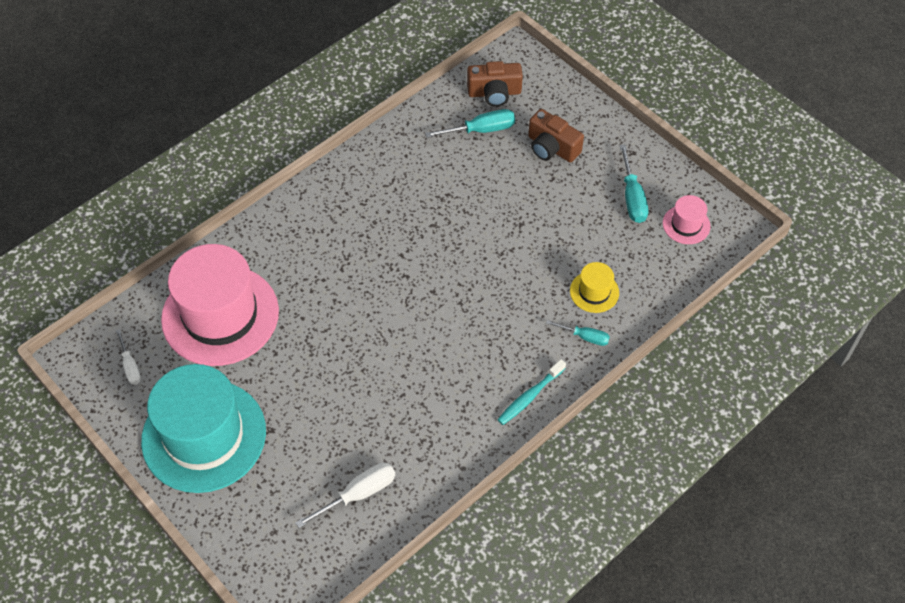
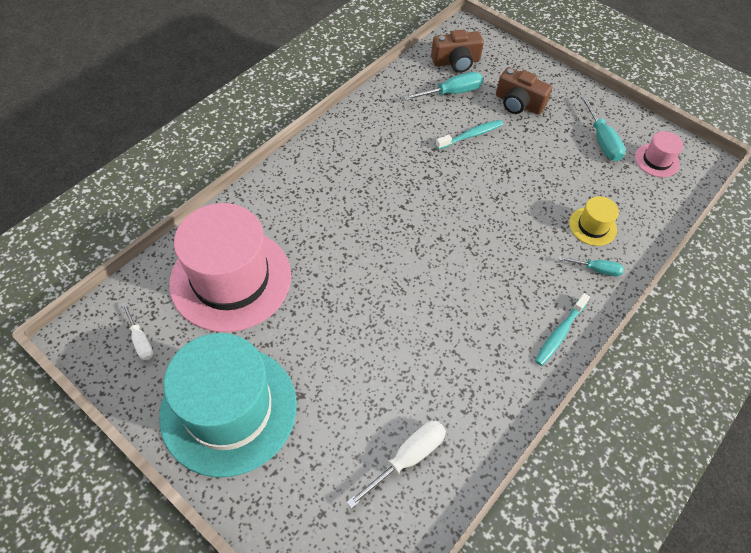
camera: 10 degrees left, 0 degrees up
(491, 181) = (471, 135): none -> turquoise toothbrush

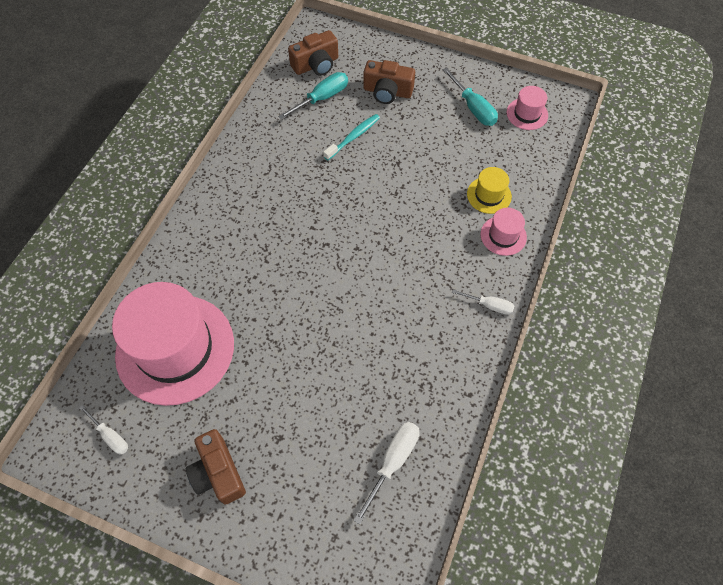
camera: 15 degrees left, 5 degrees up
(229, 409) = (218, 473): turquoise hat -> brown camera
(559, 333) = (489, 305): turquoise toothbrush -> white screwdriver
(596, 269) = (503, 235): turquoise screwdriver -> pink hat

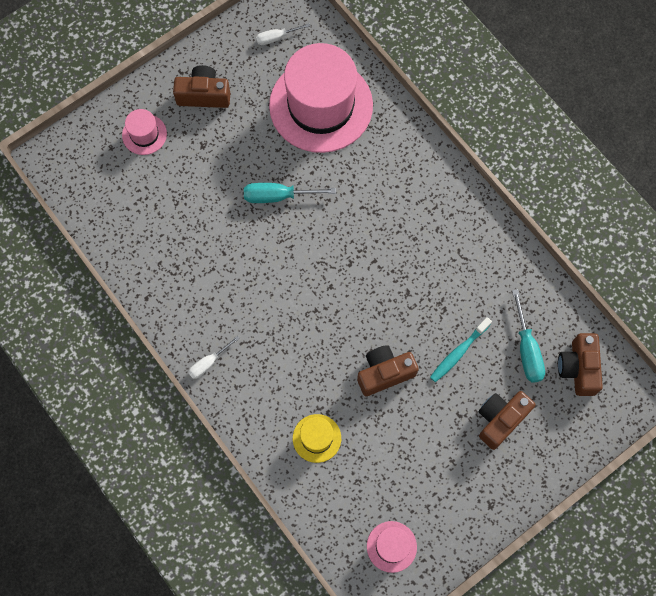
camera: 120 degrees right, 10 degrees up
(353, 137) = (458, 352): turquoise toothbrush -> turquoise toothbrush turned 60 degrees clockwise
(392, 462) = (134, 212): white screwdriver -> none
(404, 175) = (384, 373): none -> brown camera
(473, 108) = (430, 495): turquoise screwdriver -> turquoise screwdriver (278, 196)
(503, 235) = (266, 421): pink hat -> pink hat (144, 134)

